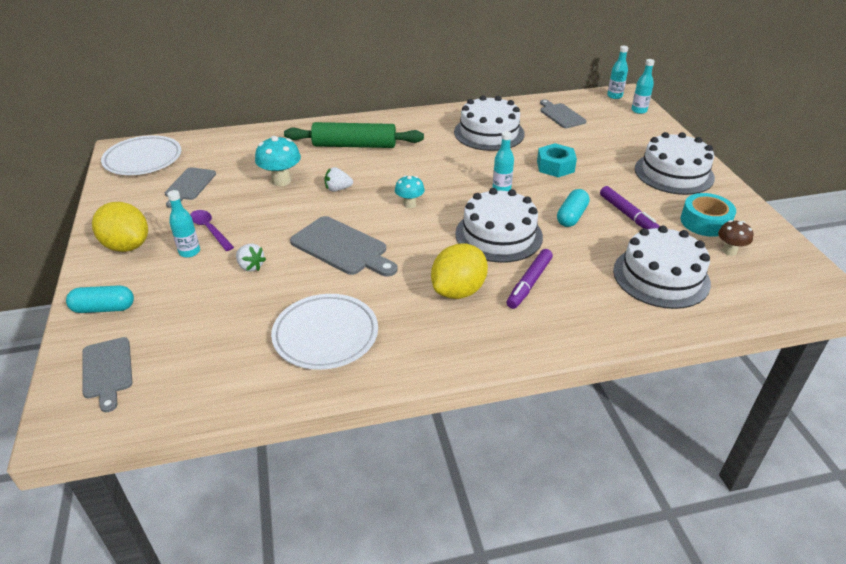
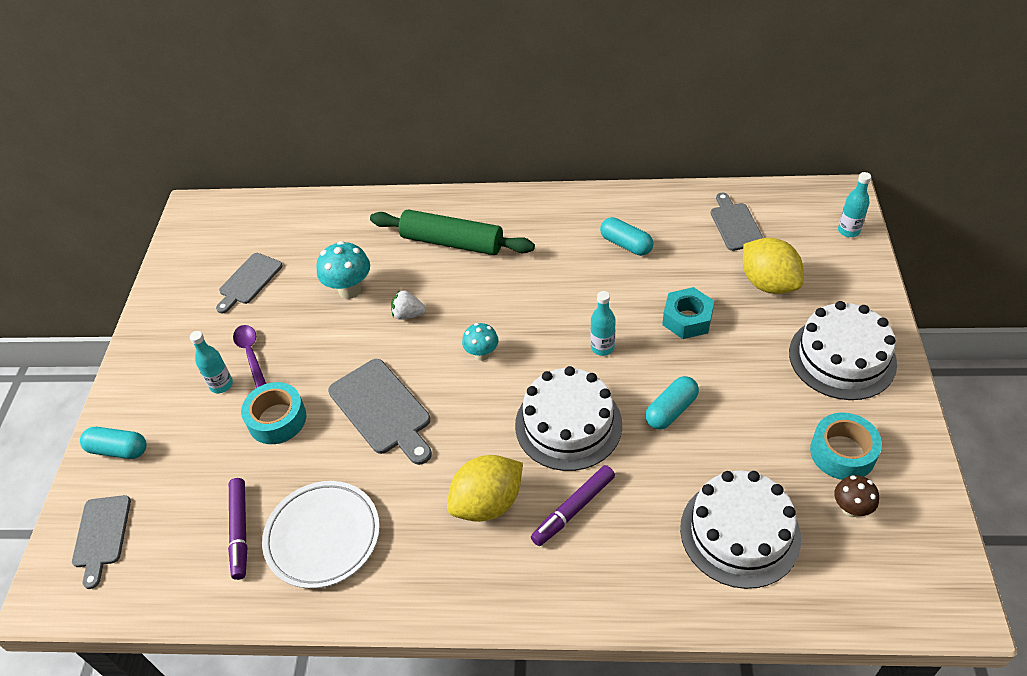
camera: 20 degrees right, 10 degrees up
(127, 246) = (162, 363): yellow lemon -> yellow lemon (768, 283)
(143, 159) = (212, 230): white plate -> none
(251, 266) = (277, 419): white strawberry -> turquoise tape
(489, 133) = (626, 244): white cake -> turquoise capsule
(614, 96) = (826, 197): turquoise bottle -> none
(628, 215) = (744, 421): purple marker -> purple marker (240, 531)

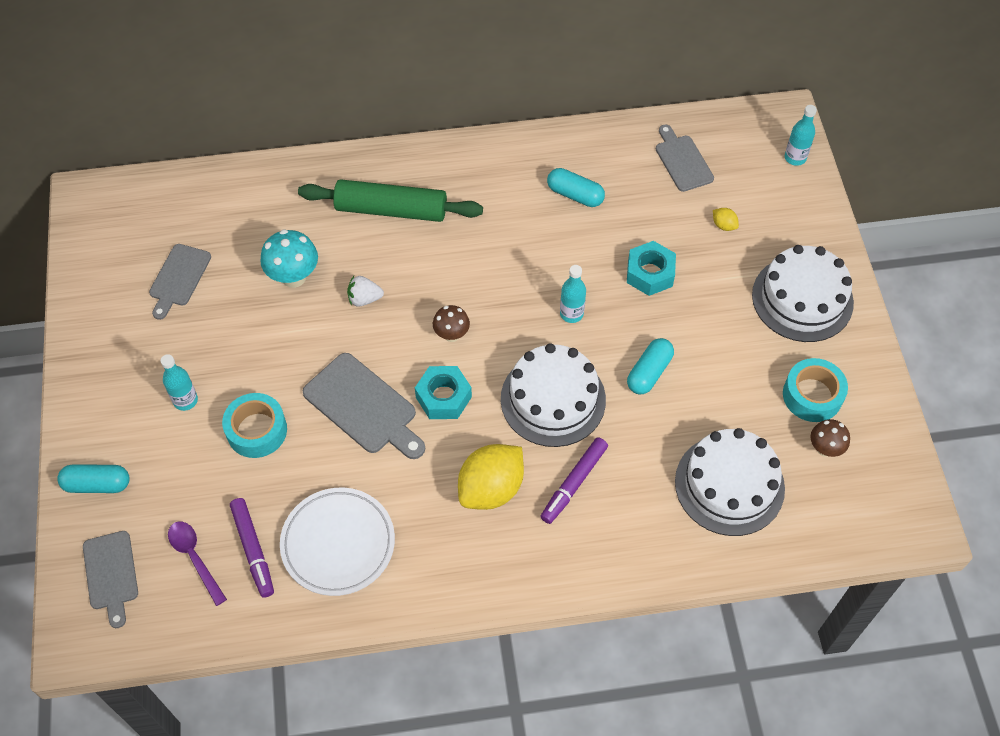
camera: 15 degrees left, 10 degrees up
(251, 355) = (207, 363): purple spoon -> purple spoon (195, 558)
(461, 410) = (443, 397): none -> turquoise nut
(482, 354) = (451, 335): turquoise mushroom -> brown mushroom
(768, 283) = (723, 225): yellow lemon -> yellow lemon, size x0.42

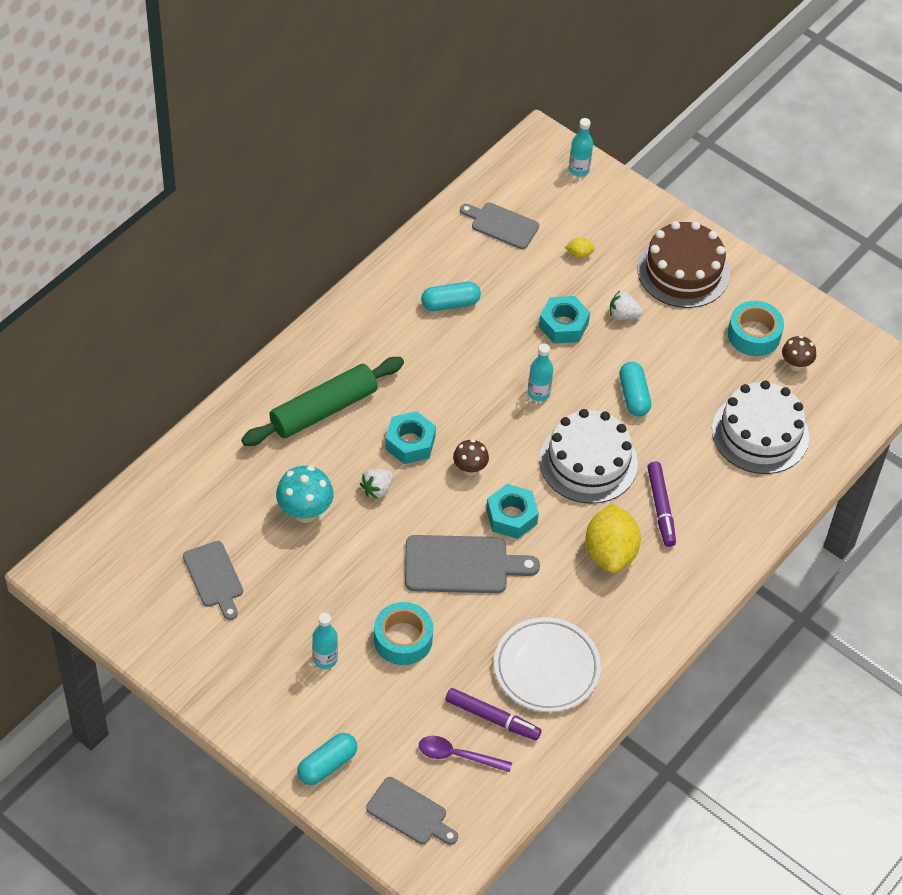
camera: 45 degrees left, 5 degrees down
(428, 281) = (410, 443): none -> turquoise nut
(710, 299) = (623, 315): none -> white strawberry
(802, 298) = (683, 271): white cake -> brown cake

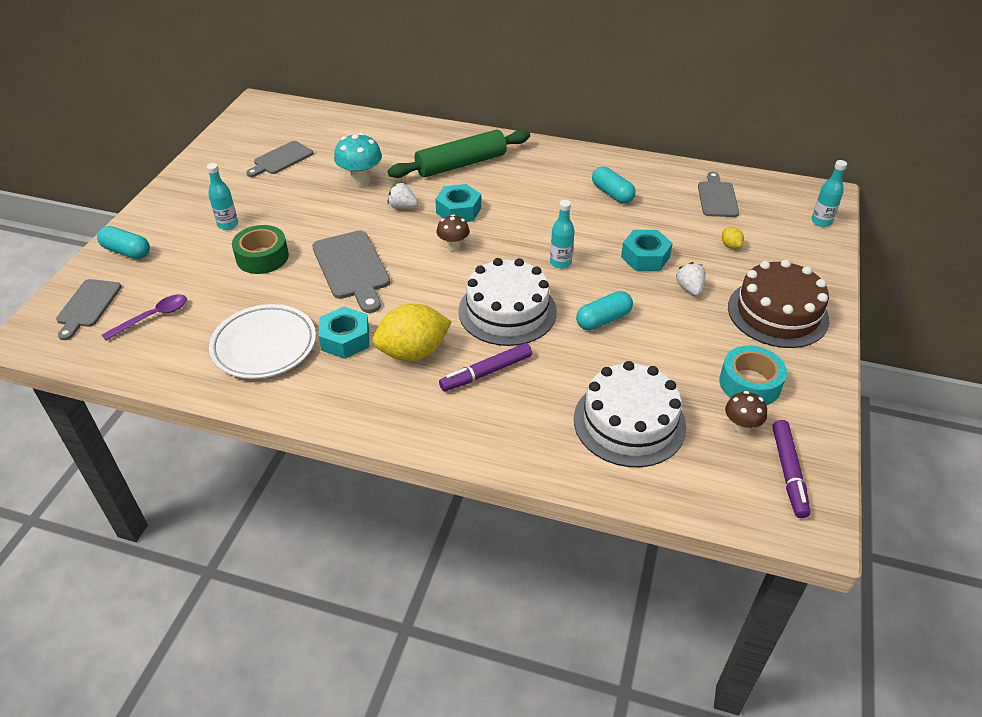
camera: 70 degrees right, 10 degrees down
(323, 410) = (461, 164): green rolling pin -> green rolling pin turned 60 degrees counterclockwise
(403, 639) = (262, 257): turquoise tape -> green tape
(457, 755) = (153, 317): purple spoon -> purple spoon turned 60 degrees clockwise
(492, 718) = (198, 327): purple marker -> purple marker (788, 472)
(511, 516) = (418, 282): turquoise nut -> turquoise nut (345, 339)

